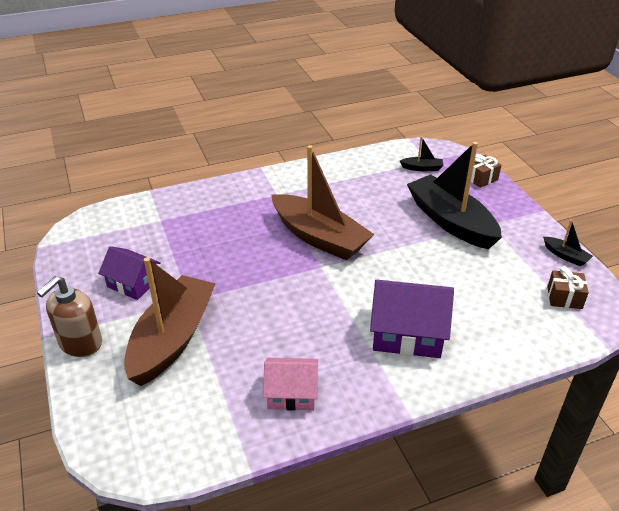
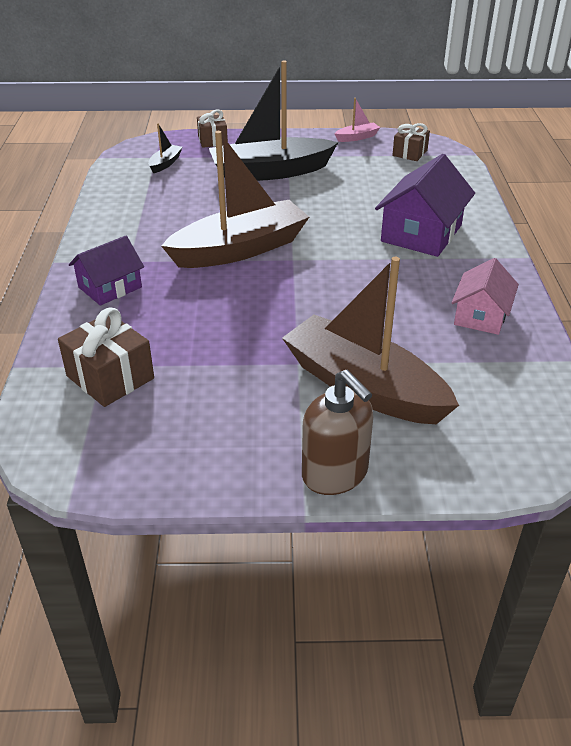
camera: 70 degrees left, 0 degrees up
(133, 283) = (233, 409): purple house -> purple house (110, 287)
(150, 226) = (110, 377): none -> brown gift
(565, 256) = (357, 137): black boat -> pink boat

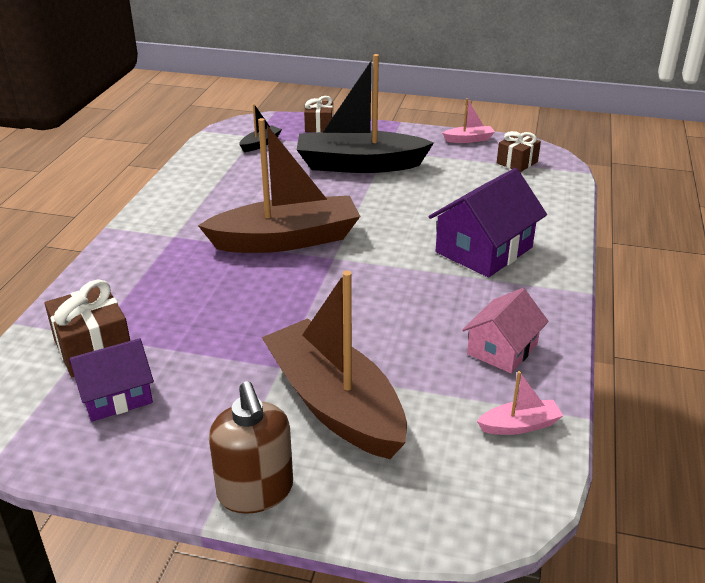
camera: 15 degrees right, 5 degrees down
(110, 287) = (142, 259): purple house -> purple house (116, 396)
(527, 376) = (519, 425): none -> pink boat

